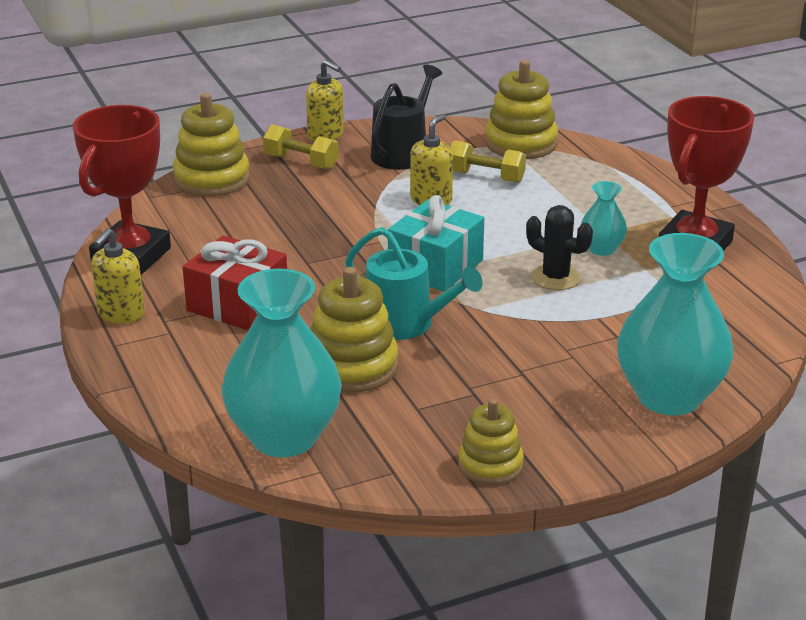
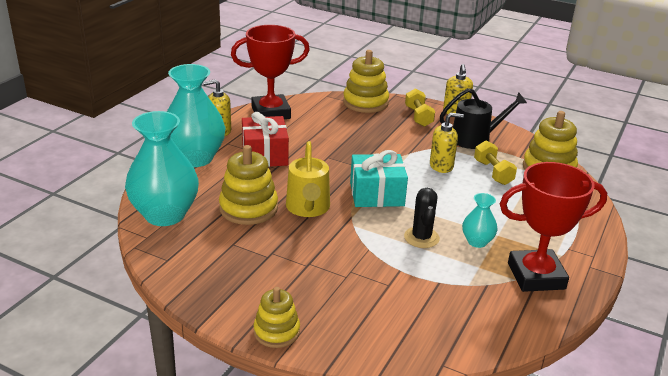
camera: 50 degrees right, 0 degrees up
(406, 324) = (308, 208): turquoise watering can -> yellow watering can
(490, 465) = (204, 289): yellow stacking toy -> yellow stacking toy (276, 332)
(669, 396) = (347, 331): turquoise vase -> turquoise vase (195, 158)

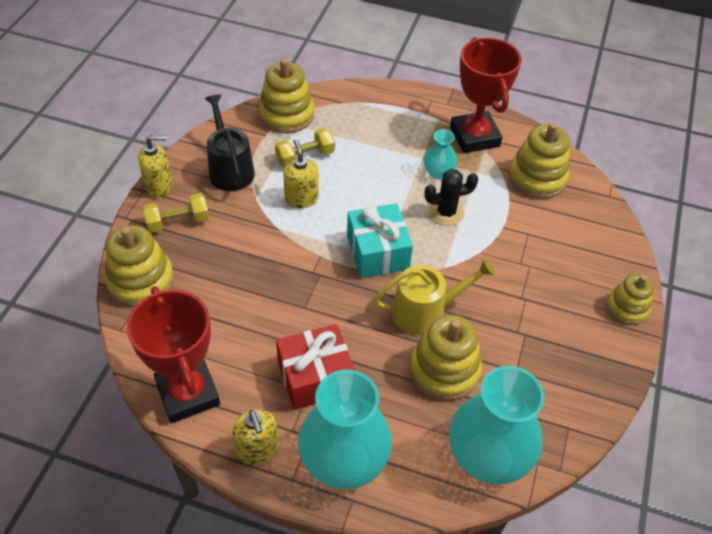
camera: 100 degrees left, 20 degrees up
(472, 310) = (537, 178): none -> yellow stacking toy

